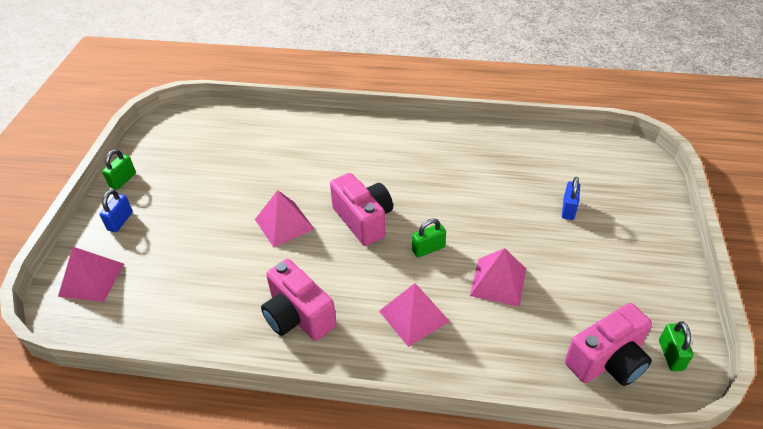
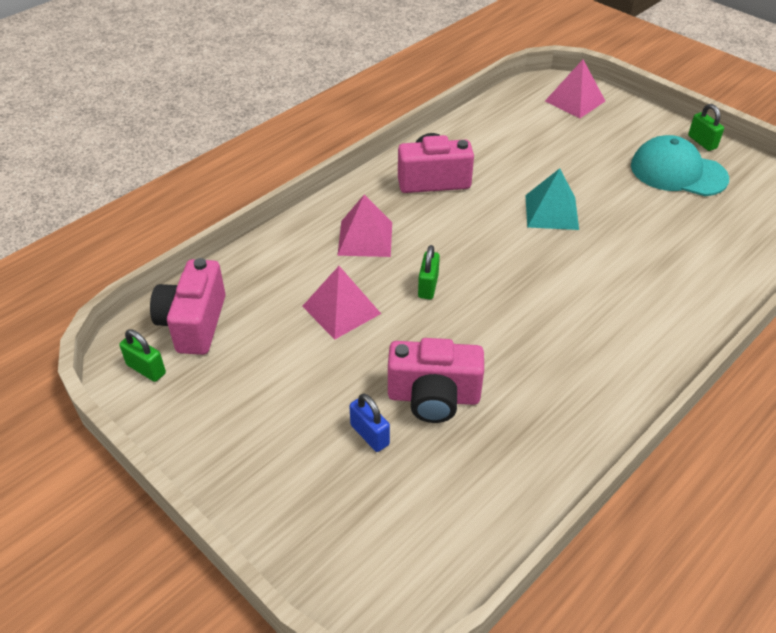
camera: 125 degrees right, 0 degrees up
(120, 221) = (638, 128): blue padlock -> none
(178, 179) = (678, 172): none -> turquoise cap
(284, 224) = (551, 212): pink pyramid -> turquoise pyramid
(363, 220) = (509, 263): pink camera -> pink camera (433, 397)

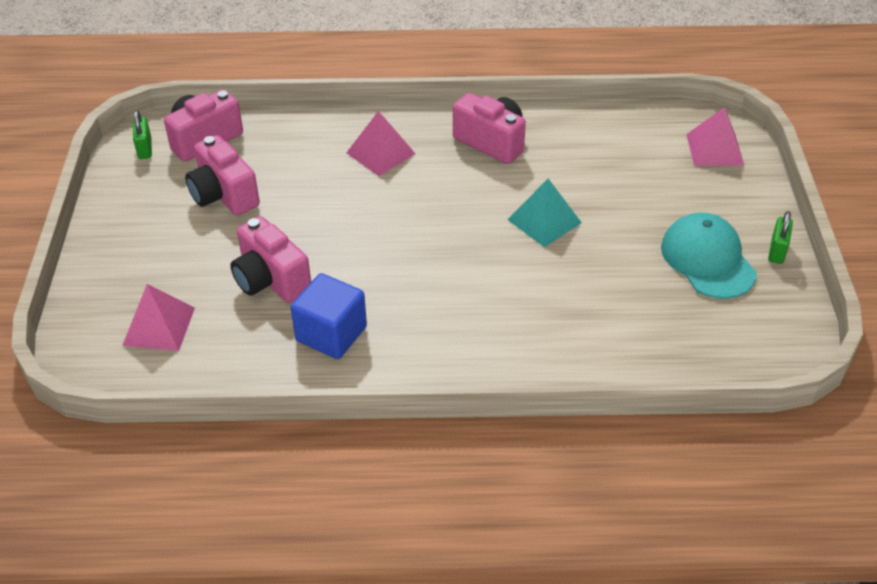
camera: 45 degrees right, 0 degrees up
(285, 358) = (223, 195): none -> pink camera
(341, 309) = (297, 189): pink pyramid -> pink pyramid (159, 326)
(370, 435) = (204, 273): blue padlock -> none
(428, 286) = (372, 212): green padlock -> none
(543, 402) = (331, 334): none -> blue cube

